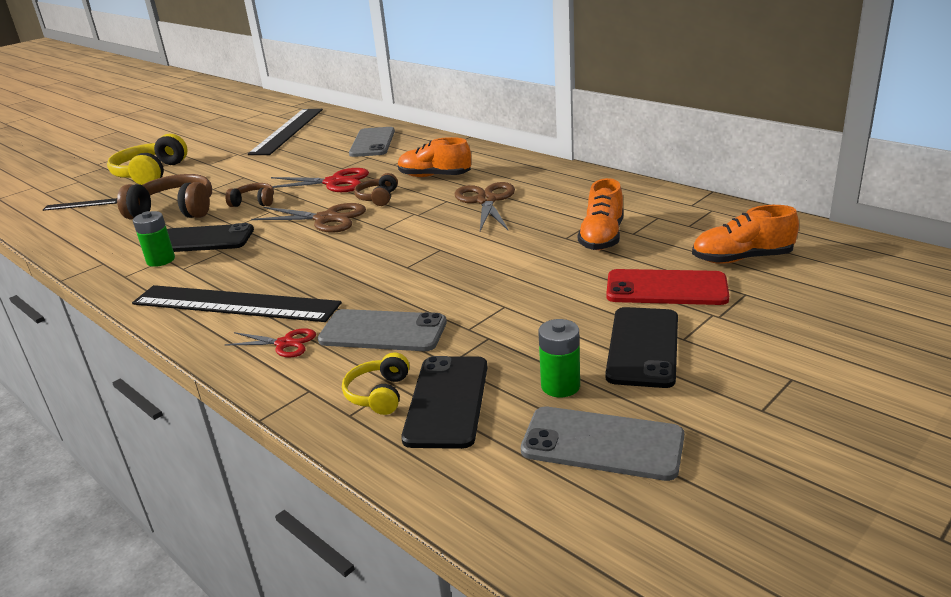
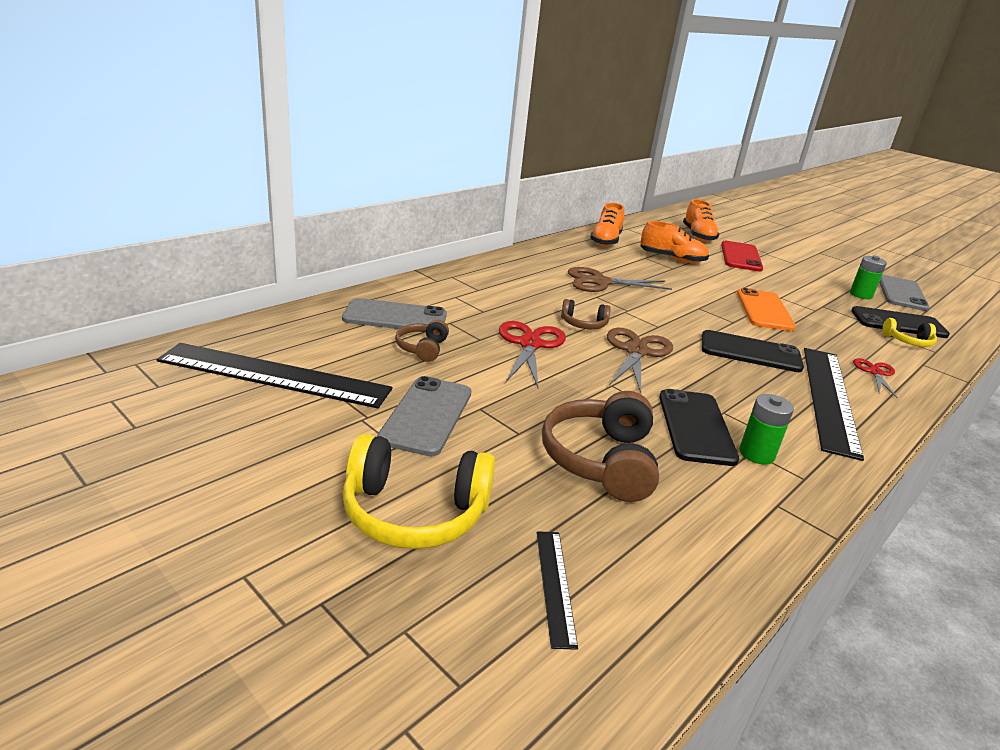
camera: 95 degrees left, 0 degrees up
(254, 202) = (581, 396): brown headphones -> brown headphones (422, 348)
(383, 331) = (835, 336): grey phone -> grey phone (426, 415)
(434, 176) = (531, 295): orange shoe -> orange shoe (605, 241)
(450, 289) = (764, 310): none -> orange phone
(643, 347) = (809, 272): black phone -> black phone (750, 352)

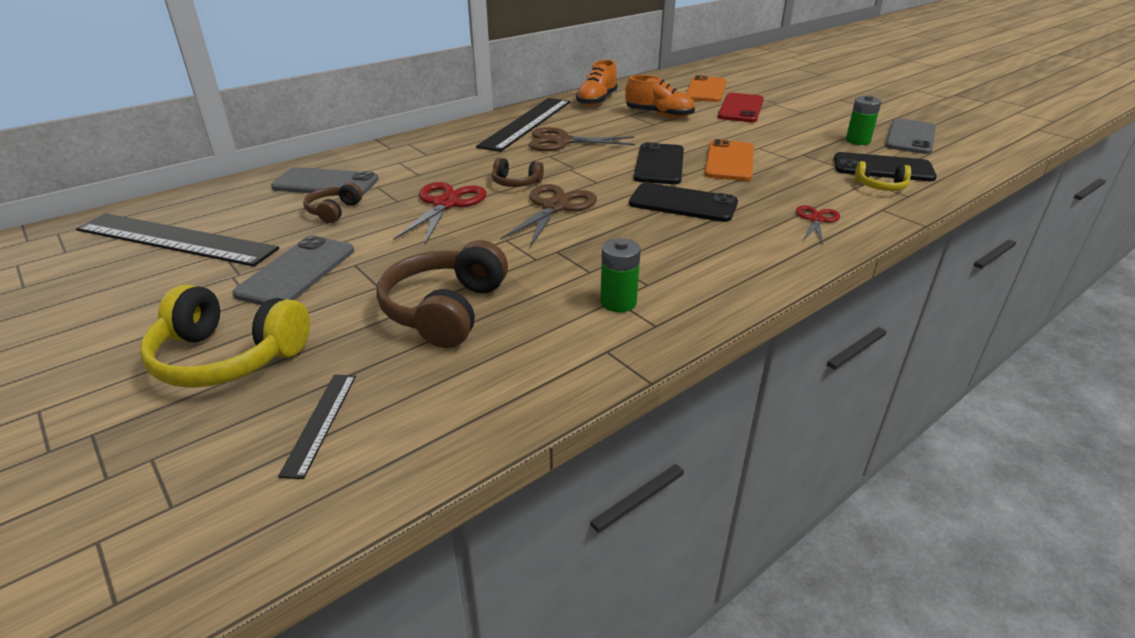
camera: 10 degrees right, 5 degrees up
(696, 427) = (569, 277): black phone -> black phone (659, 164)
(698, 236) = (706, 90): orange shoe -> orange phone
(829, 398) = (742, 246): black ruler -> black ruler (527, 123)

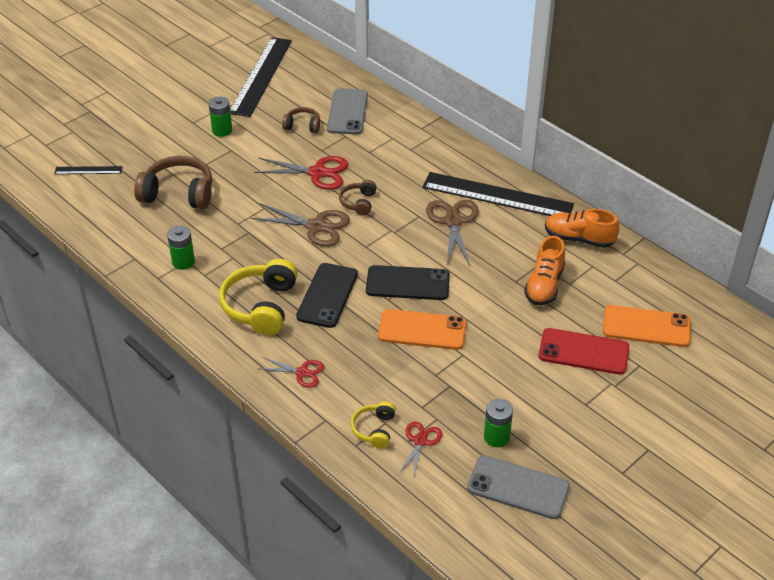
camera: 85 degrees right, 10 degrees up
(228, 357) = (140, 130): yellow headphones -> yellow headphones (260, 306)
(297, 272) = (222, 130): grey phone -> green battery
(883, 168) = (420, 441): black phone -> red scissors

